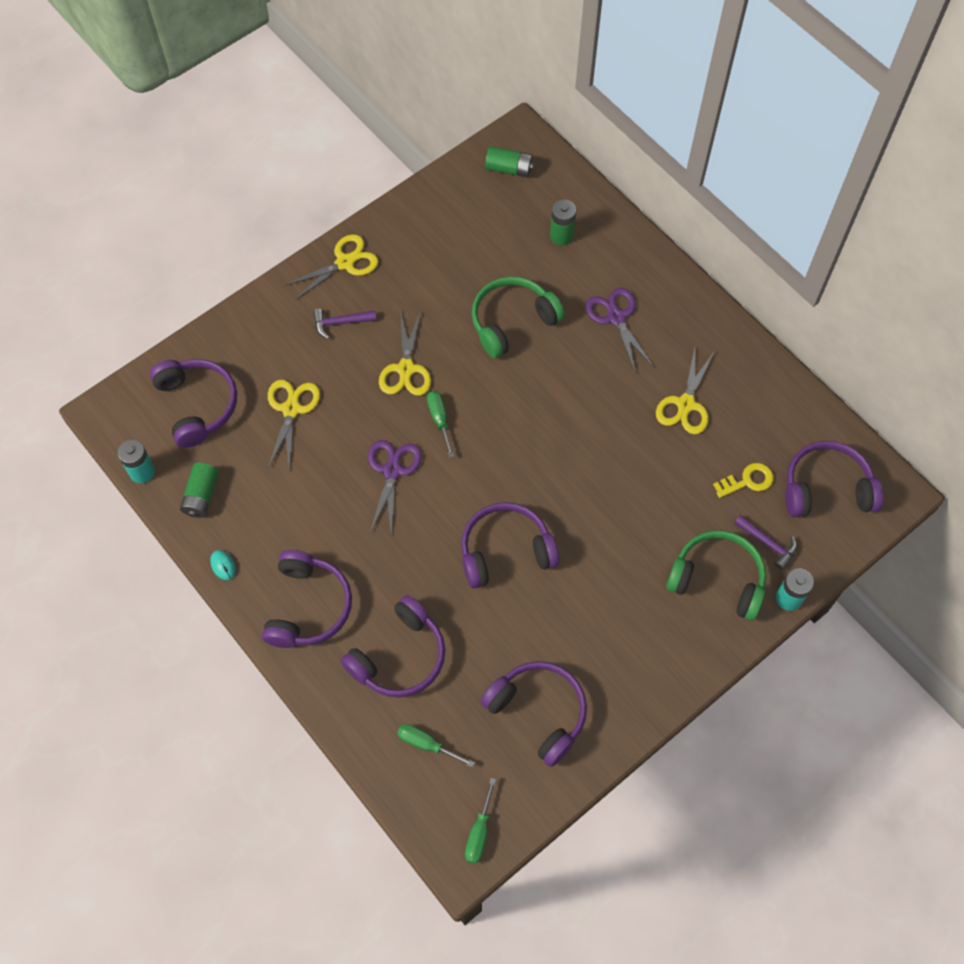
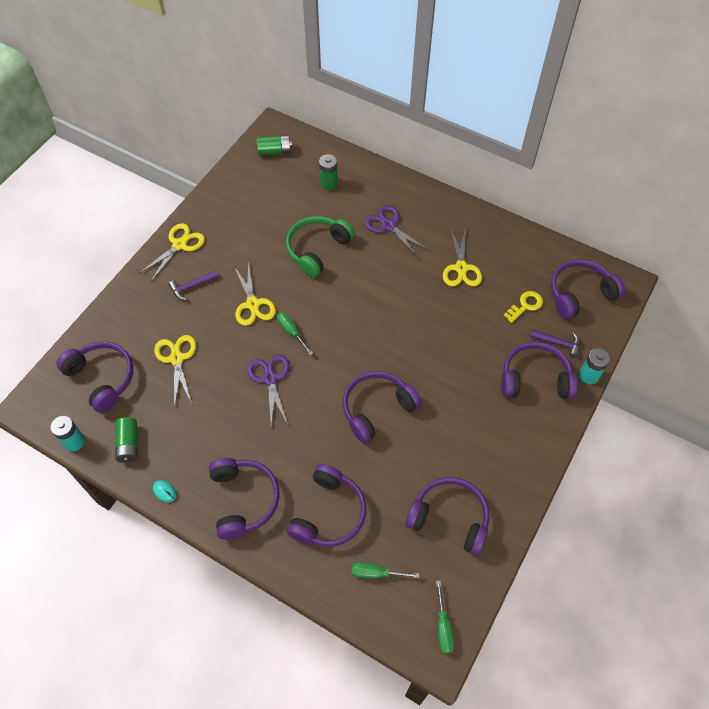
camera: 20 degrees left, 5 degrees down
(717, 579) = (535, 379): green headphones -> purple headphones

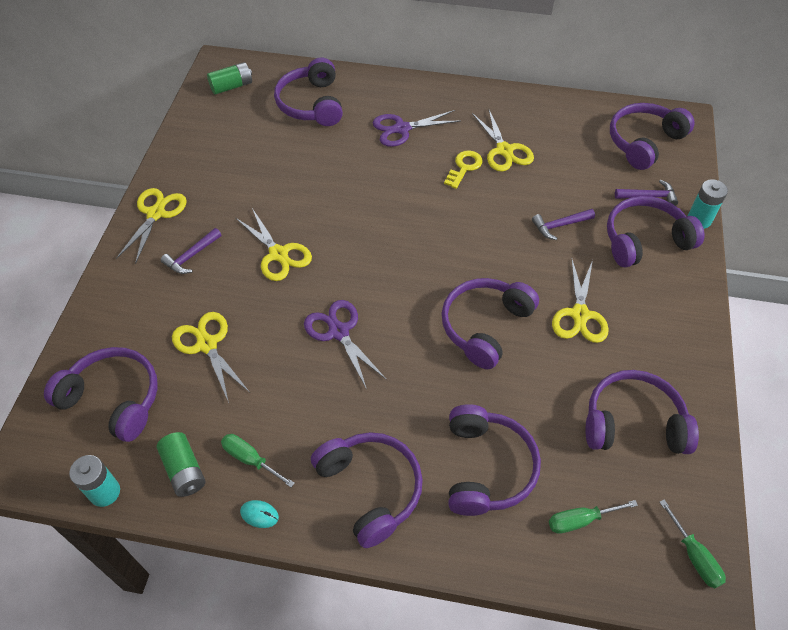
camera: 20 degrees left, 5 degrees down
(291, 332) = (340, 271): green screwdriver -> green screwdriver (250, 459)
(317, 249) = (330, 174): green headphones -> none
(329, 184) = (311, 104): green battery -> purple headphones
(389, 226) = (402, 129): purple scissors -> purple scissors turned 45 degrees counterclockwise
(452, 423) = (580, 315): none -> yellow scissors
(473, 346) = (560, 225): none -> purple hammer
(525, 305) = (593, 169): yellow key -> yellow key (464, 167)

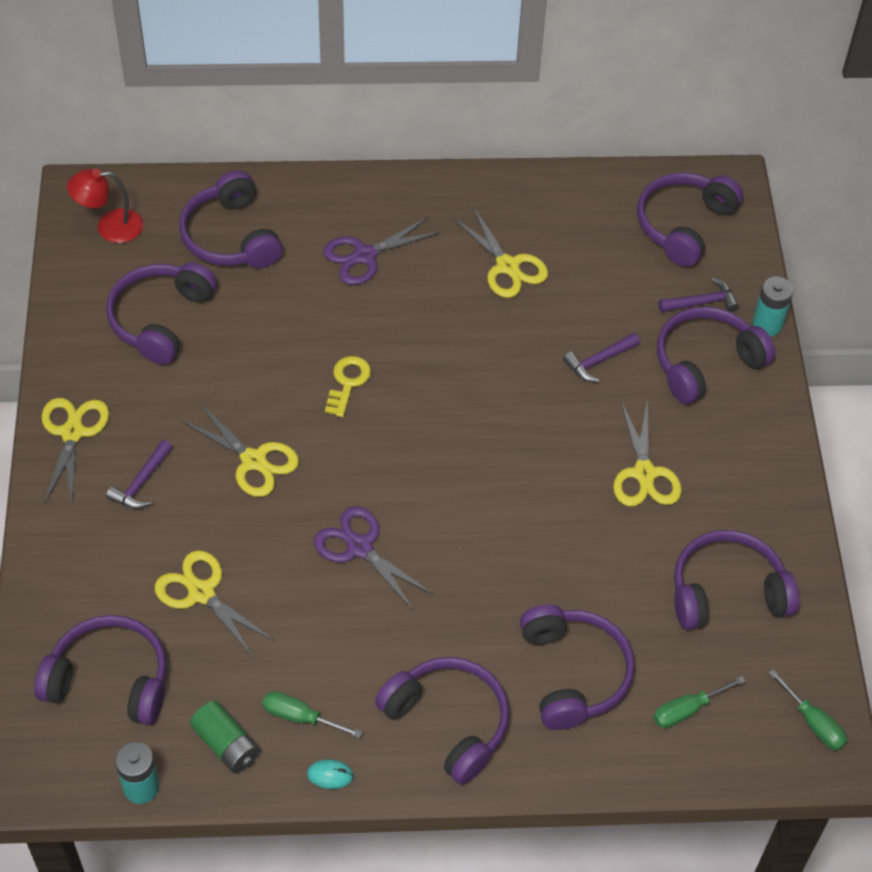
camera: 15 degrees left, 0 degrees up
(231, 86) = (110, 227): green battery -> red lamp
(464, 167) = (461, 299): yellow key -> yellow key (347, 383)
(485, 326) = (535, 508): purple headphones -> purple headphones (161, 319)

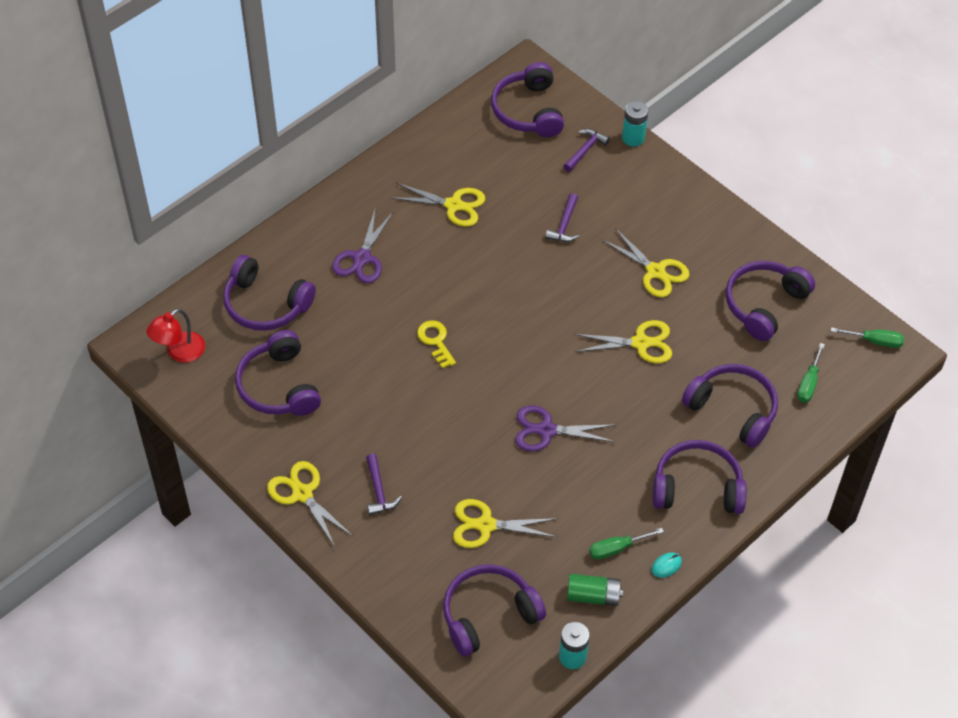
camera: 40 degrees left, 0 degrees up
(253, 460) = (431, 427): yellow scissors -> yellow scissors (640, 343)
(706, 363) = (623, 184): purple headphones -> none

